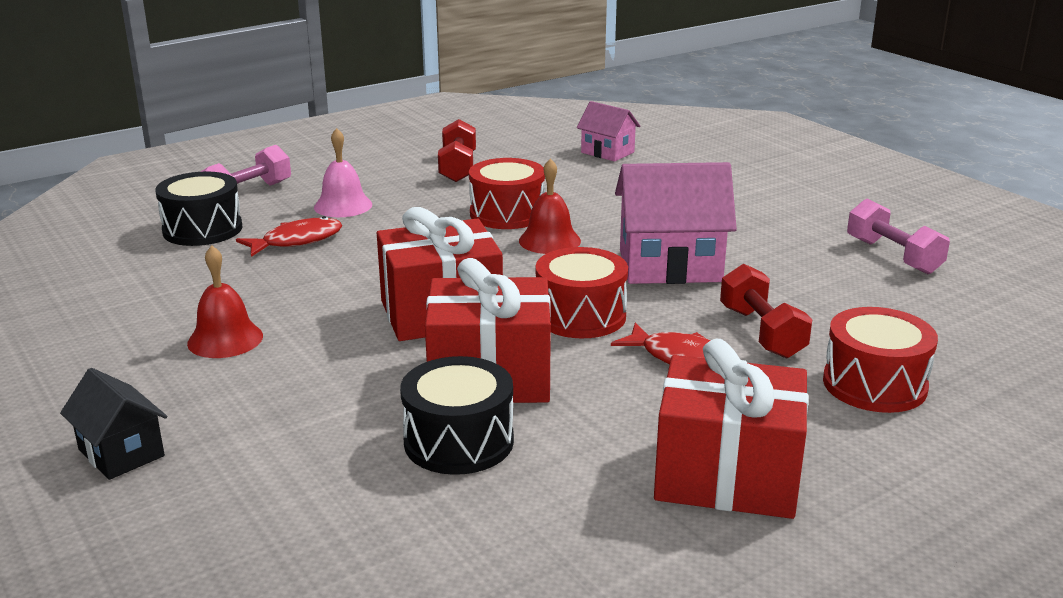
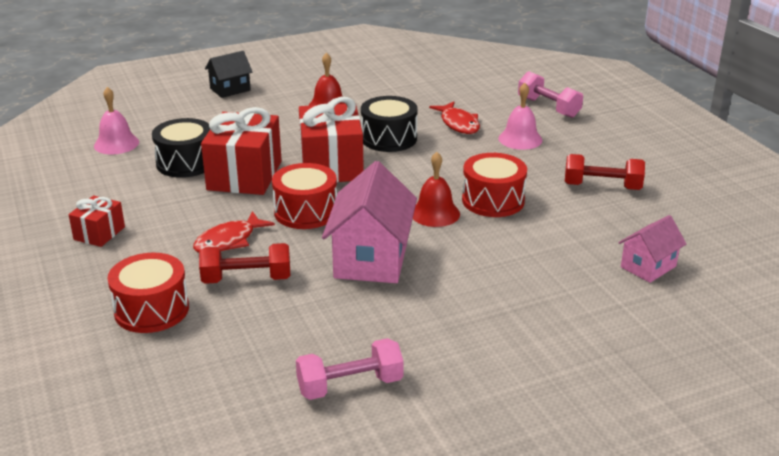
camera: 100 degrees right, 5 degrees up
(202, 229) = (485, 96): black drum -> black drum (389, 138)
(390, 546) = (116, 144): none -> pink bell
(727, 476) = (99, 233): red gift -> red gift, size x0.52

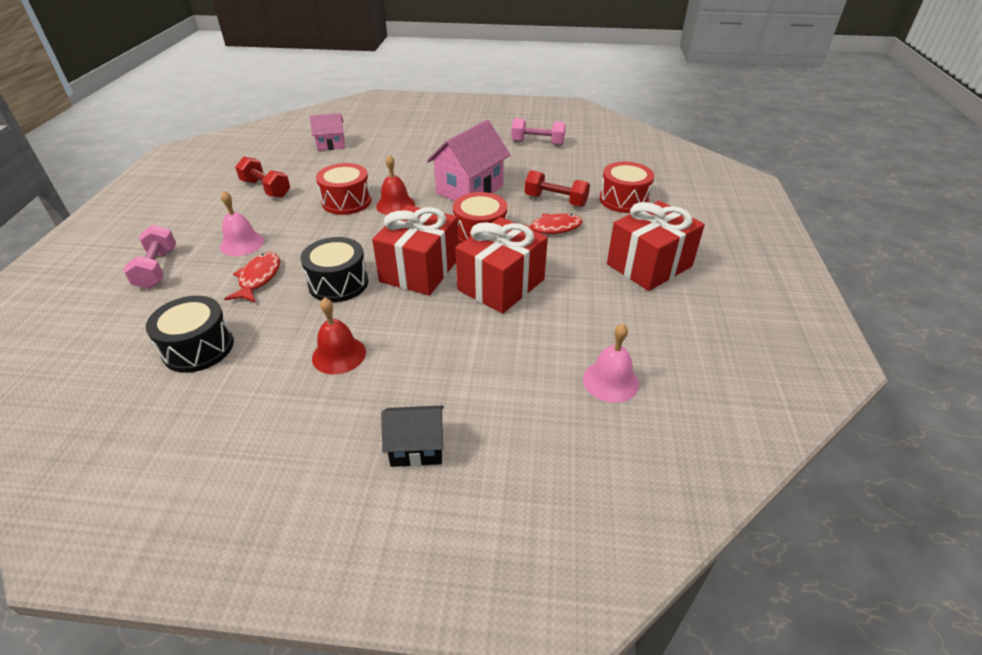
camera: 150 degrees left, 10 degrees up
(99, 233) = (649, 265): red gift -> red gift, size x1.92
(185, 163) = (546, 320): black drum -> black drum (198, 348)

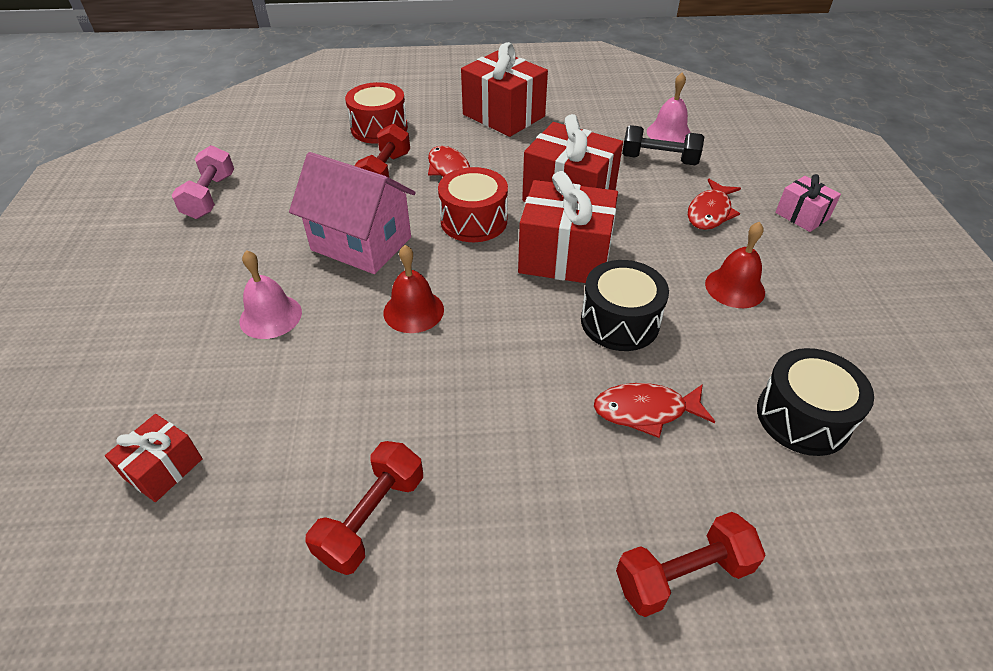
camera: 100 degrees left, 5 degrees up
(157, 269) = (683, 575): pink dumbbell -> red dumbbell
(242, 243) = (568, 473): pink bell -> pink bell (270, 316)
(331, 145) = (164, 469): pink house -> red gift
(346, 202) = (410, 372): red drum -> none
(417, 448) = (802, 216): black house -> pink gift
(448, 371) = (710, 212): none -> red fish
(552, 358) = (659, 160): none -> black dumbbell

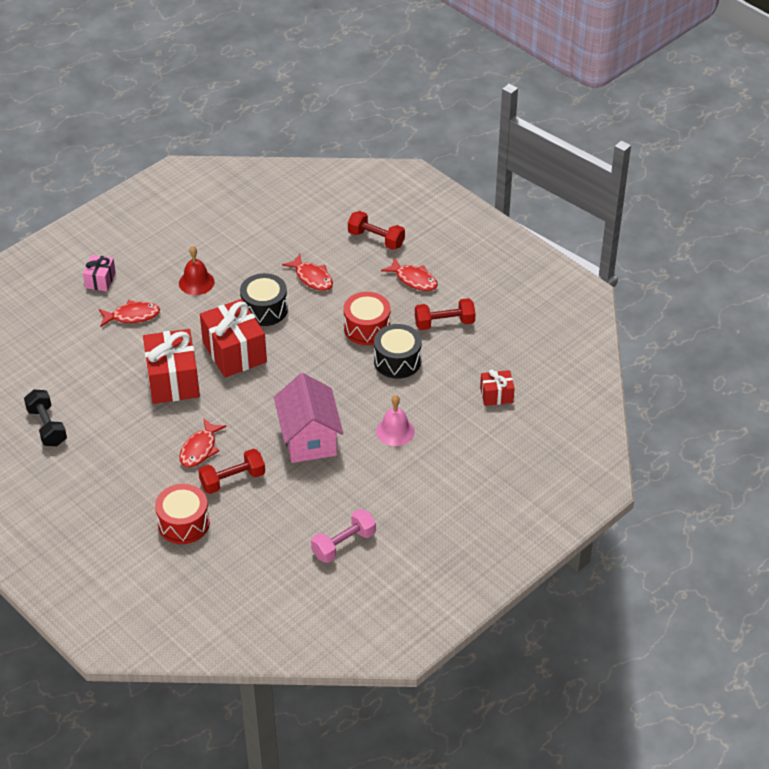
camera: 130 degrees left, 0 degrees up
(413, 311) = (334, 382): red bell -> none
(474, 221) = (240, 406): red drum -> red drum (367, 328)
(503, 115) = (100, 467): red gift -> none
(518, 554) = (414, 279): none -> red fish
(659, 160) = (90, 361): black dumbbell -> black dumbbell (47, 426)
(669, 133) = (47, 371): pink bell -> none
(802, 417) = (267, 235): black drum -> black drum (397, 361)

